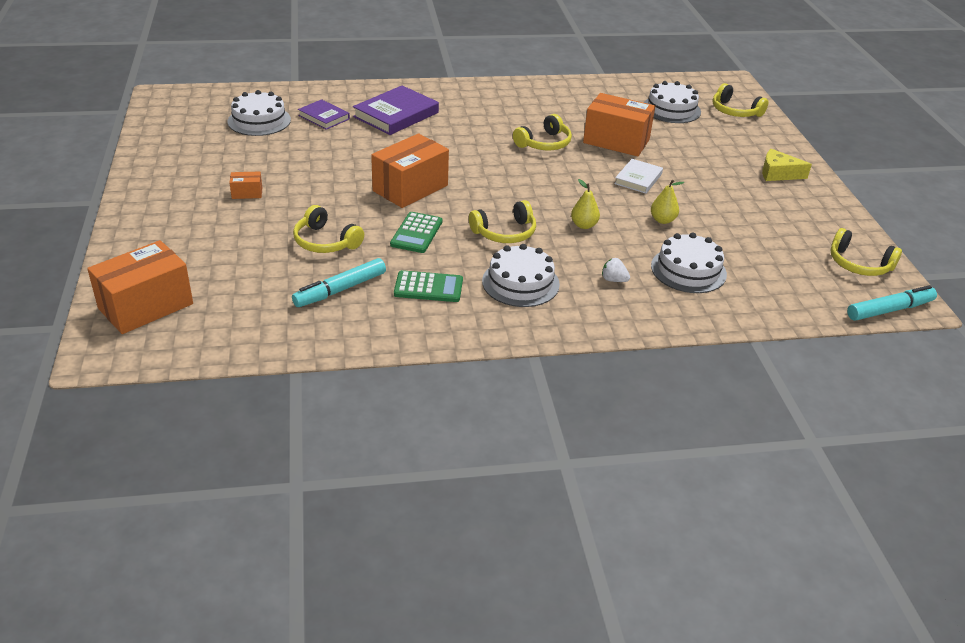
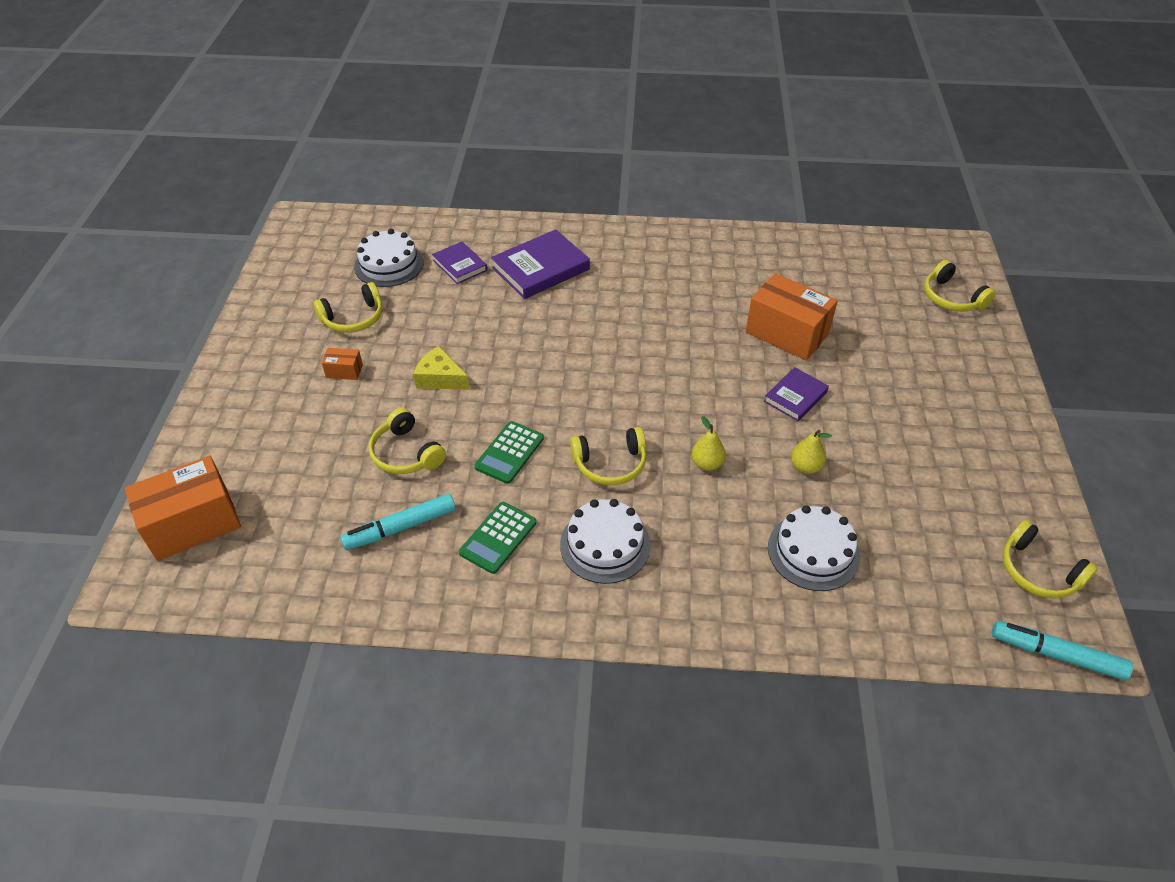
camera: 15 degrees right, 10 degrees up
(410, 188) = (523, 383): orange box -> none
(428, 287) = (498, 537): green calculator -> green calculator turned 105 degrees clockwise
(544, 143) = (698, 329): yellow headphones -> yellow headphones (353, 318)
(613, 280) = (716, 555): white strawberry -> none
(638, 179) = (795, 397): white book -> purple book
(671, 109) = (871, 288): white cake -> none
(778, 173) = (976, 407): yellow cheese -> yellow cheese (440, 378)
(889, 310) = (1056, 654): turquoise marker -> turquoise marker turned 150 degrees counterclockwise

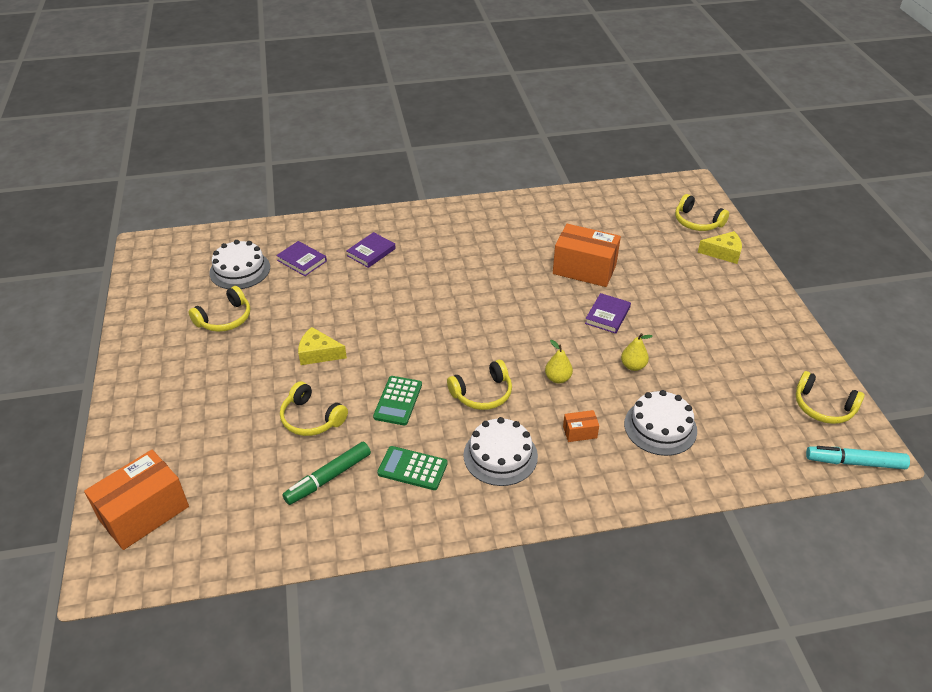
camera: 15 degrees left, 5 degrees down
(344, 371) = (233, 363): orange box -> orange box (580, 432)
(400, 527) = (328, 478): turquoise marker -> green marker
(498, 537) = (412, 468): green calculator -> green calculator turned 90 degrees clockwise
(540, 268) = (371, 252): purple book -> purple book, size x0.60
(972, 343) = (723, 253): none -> yellow cheese

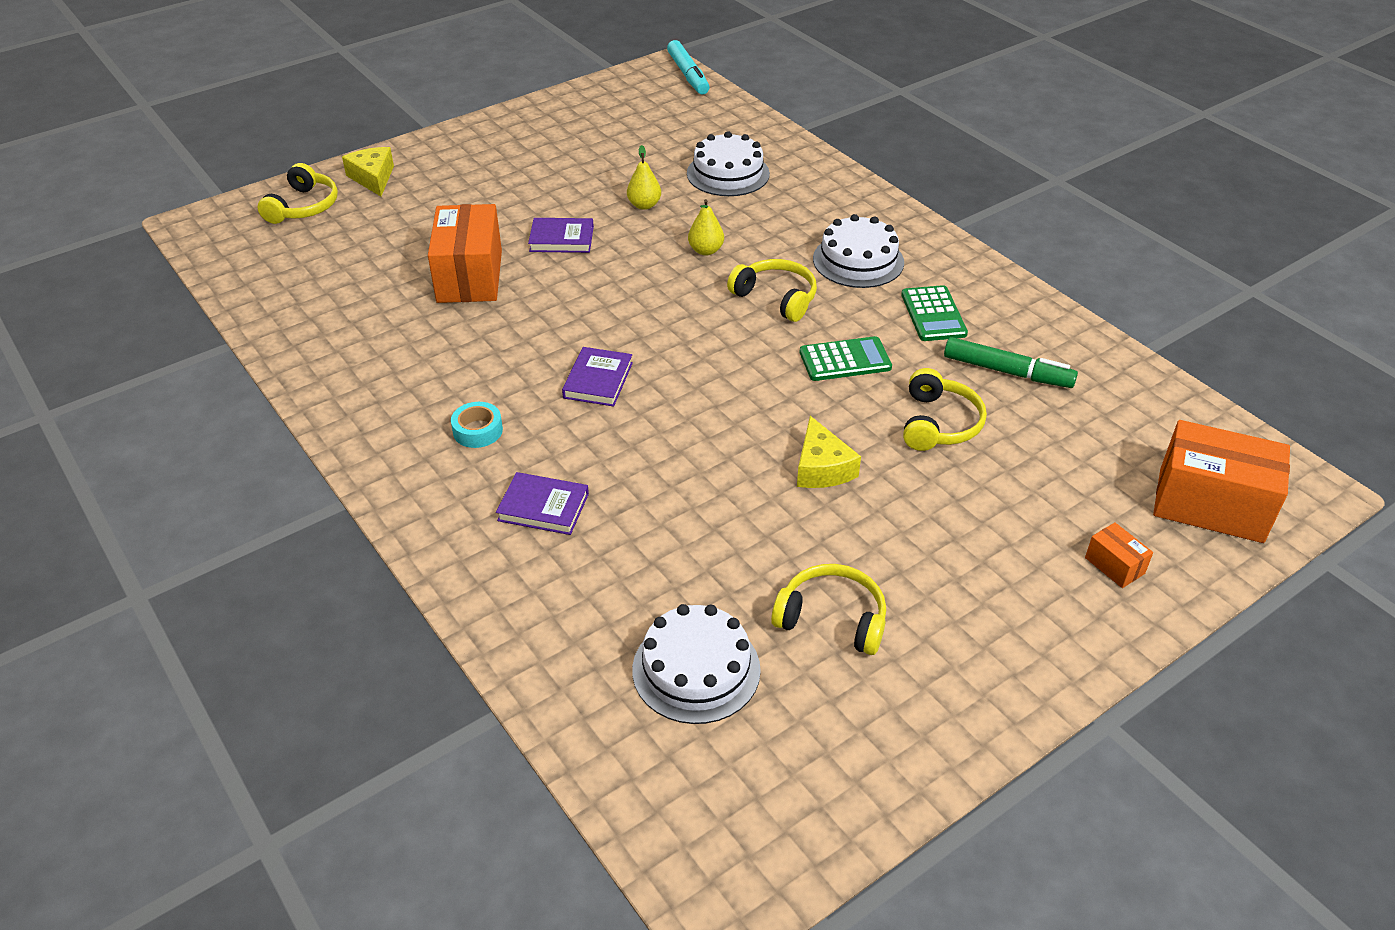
camera: 115 degrees left, 0 degrees up
(302, 261) = (617, 590): purple book -> purple book (598, 380)
(441, 244) = (478, 431): none -> turquoise tape
(580, 432) = (778, 219): orange box -> orange box (1114, 565)
(823, 407) = (623, 94): yellow headphones -> none

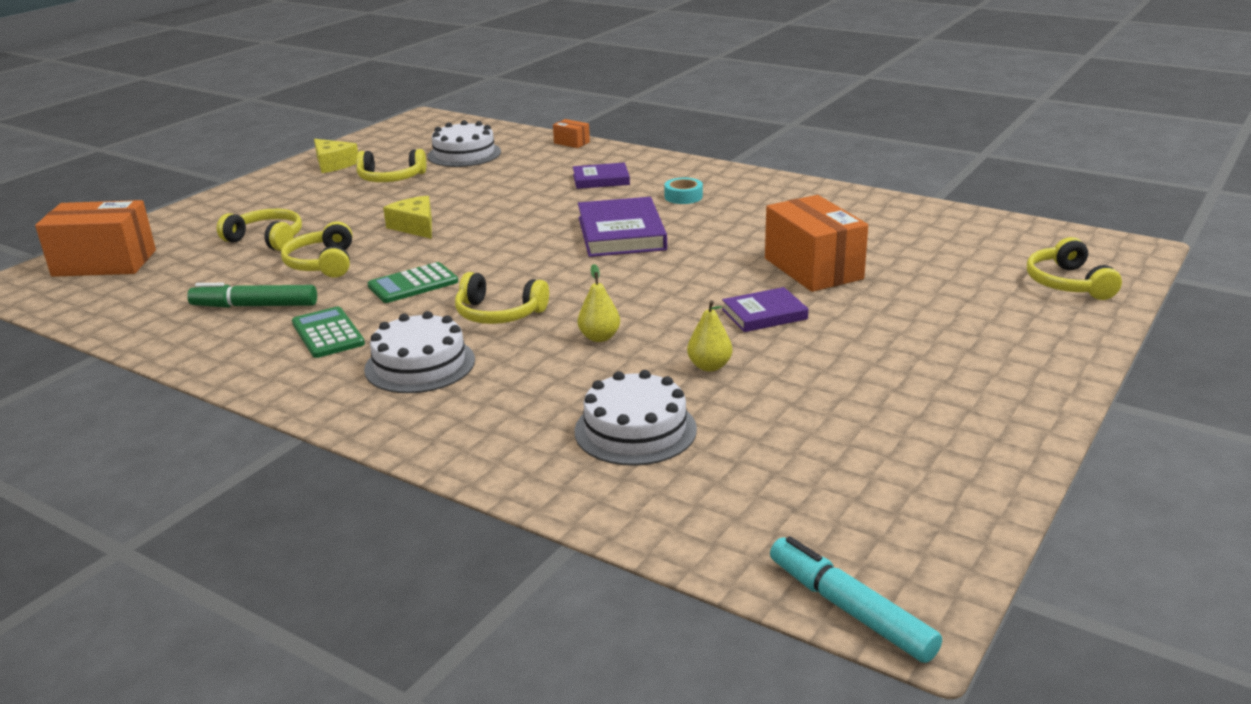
camera: 160 degrees right, 15 degrees down
(373, 178) = (1053, 323): yellow cheese -> yellow cheese (333, 164)
(598, 380) = (621, 233): purple book -> purple book, size x1.68
(1010, 497) = (267, 239): none -> yellow headphones
(1114, 565) = (197, 225): orange box -> orange box (571, 143)

